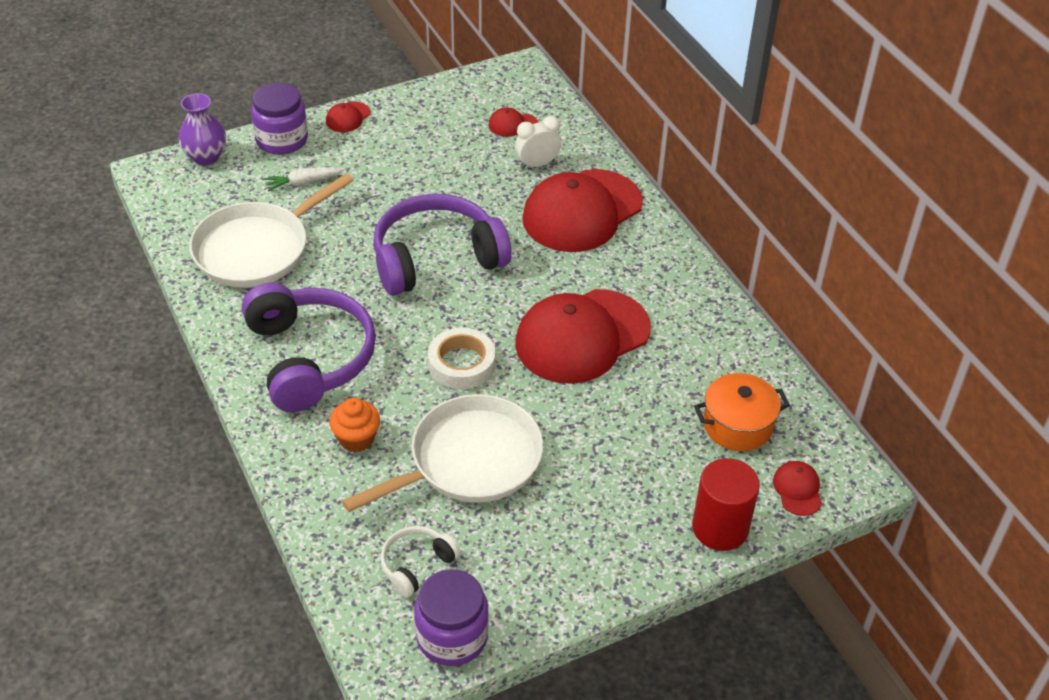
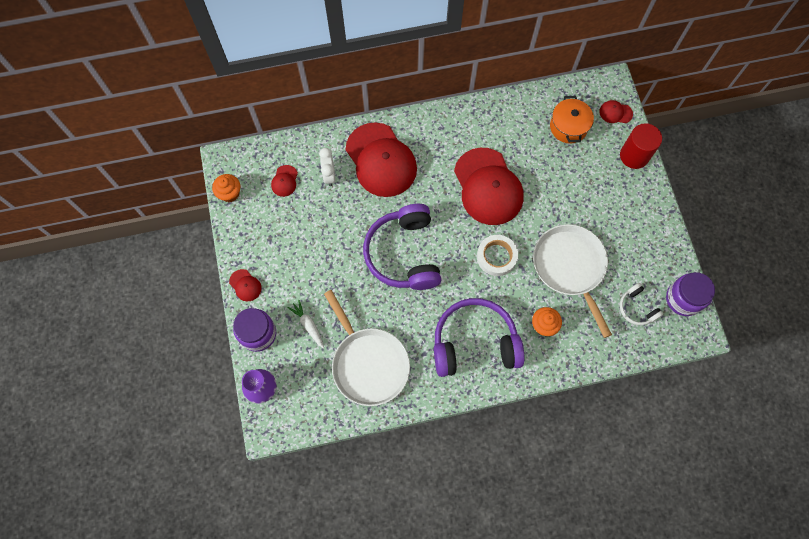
camera: 75 degrees left, 25 degrees up
(303, 182) = (308, 325): white carrot -> white carrot turned 150 degrees clockwise
(476, 81) = (230, 193): none -> orange cupcake

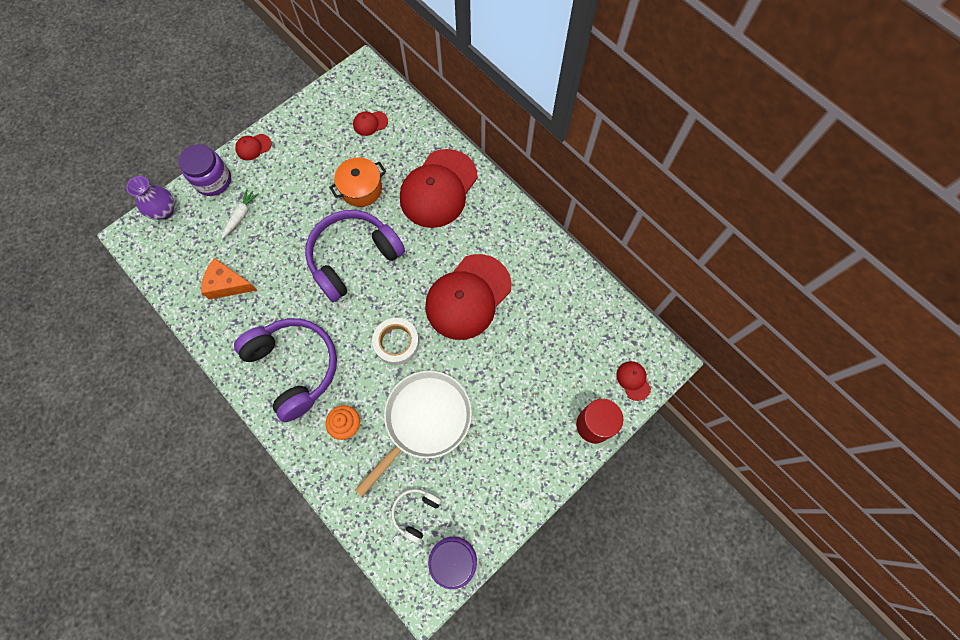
camera: 60 degrees right, 0 degrees up
(230, 193) = (333, 89): orange cupcake -> none
(245, 285) = (253, 147): red cap -> red cap turned 45 degrees clockwise
(329, 175) = (397, 155): white clock -> none
(368, 364) = (228, 284): white pan -> orange cheese
(568, 127) = (584, 341): orange pot -> orange pot (361, 189)

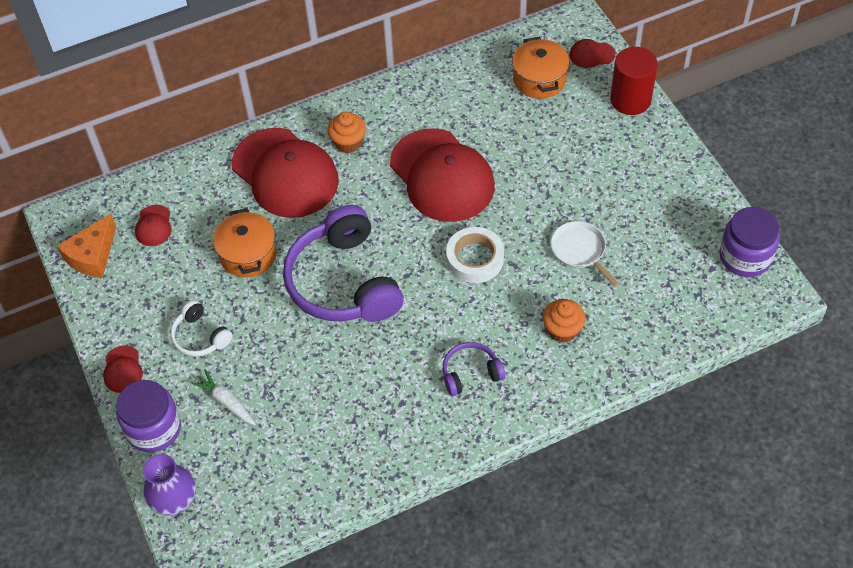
camera: 70 degrees left, 15 degrees down
(228, 284) = (324, 433): orange cheese -> orange cheese (92, 255)
(294, 367) = (470, 373): purple headphones -> purple headphones, size x0.47
(415, 512) = (685, 281): white headphones -> white headphones (200, 336)
(425, 420) = (580, 250): white pan -> white pan, size x0.52
(479, 222) = (348, 143): none -> orange cupcake
(590, 344) = (539, 79): none -> orange pot

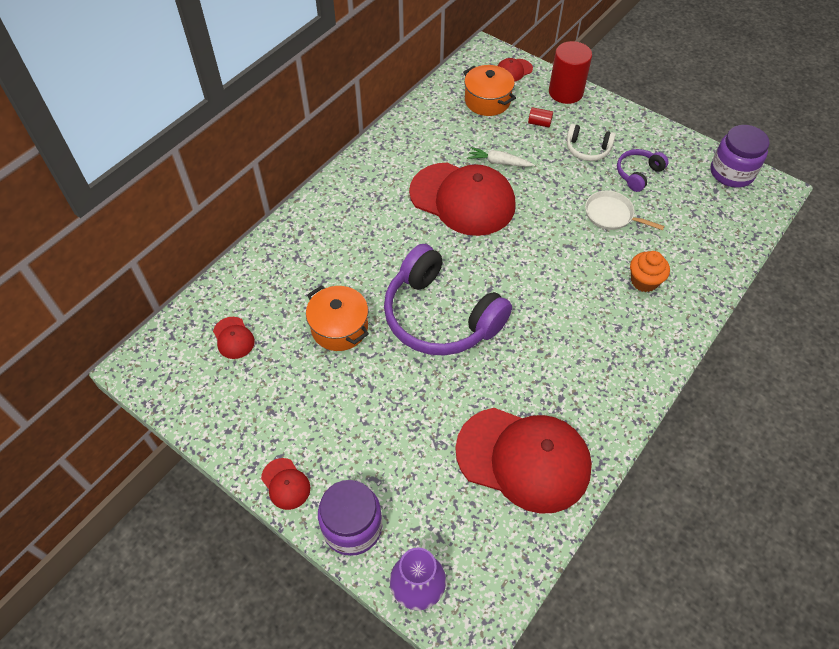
camera: 30 degrees left, 0 degrees up
(92, 255) = (189, 389): orange cheese -> none
(200, 336) = (342, 419): white headphones -> white headphones (587, 149)
(226, 401) = (405, 468): white carrot -> white carrot (498, 162)
(285, 173) = (328, 246): red cap -> red cap (523, 459)
(348, 143) = (366, 202): orange cupcake -> none
(470, 373) = (599, 347): purple headphones -> purple headphones (638, 174)
(475, 259) = (535, 253): white tape -> none
(577, 124) = (539, 123): none -> red cylinder

